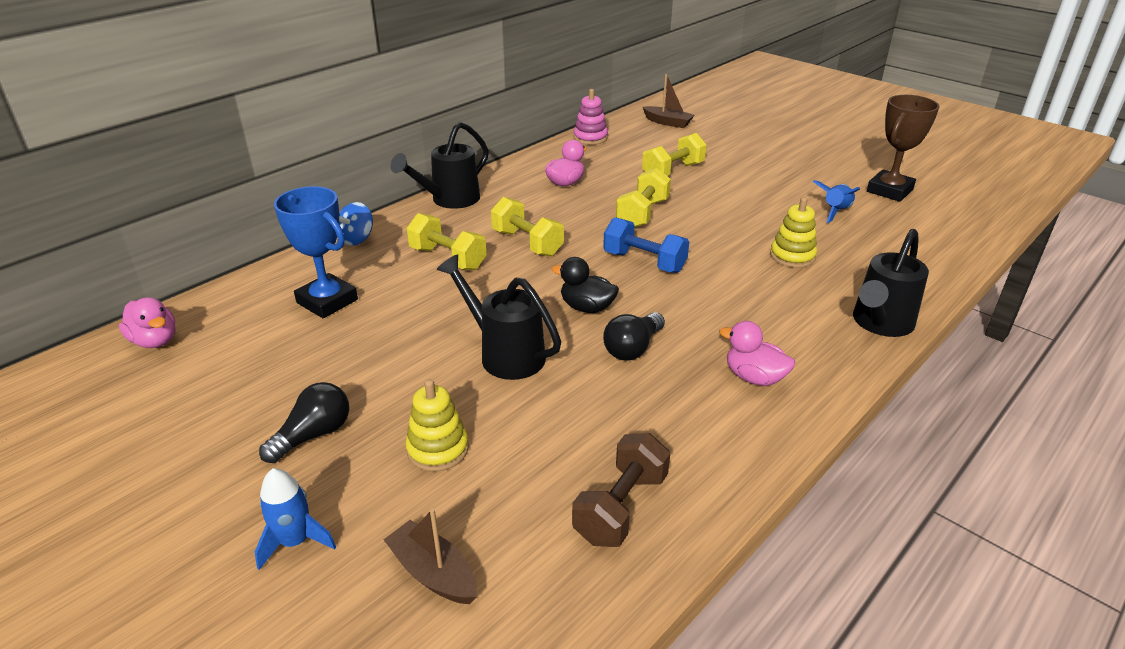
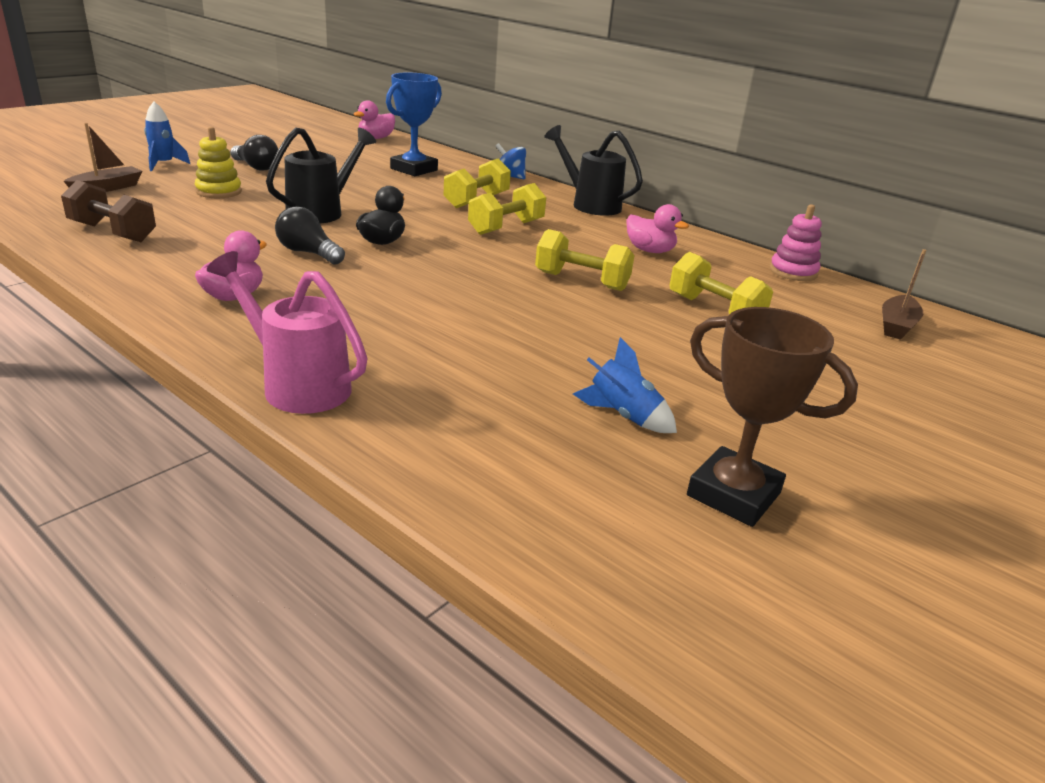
camera: 85 degrees right, 5 degrees down
(644, 262) = (466, 271): blue dumbbell -> none
(792, 256) = (478, 355): yellow stacking toy -> none
(880, 323) = (298, 385): black watering can -> pink watering can

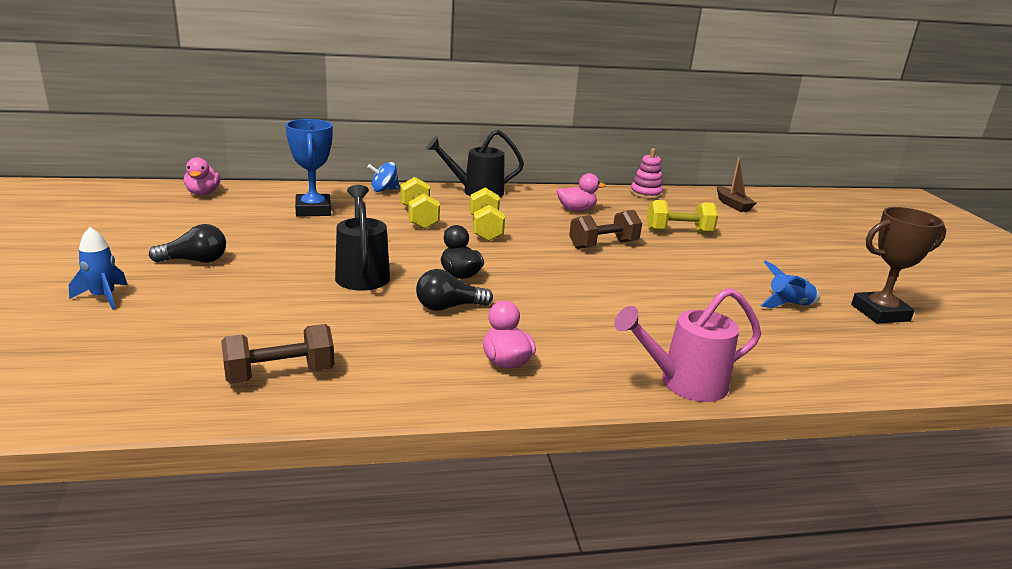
camera: 50 degrees left, 5 degrees down
(107, 188) = (132, 344): brown boat -> none
(219, 191) = (239, 296): yellow stacking toy -> none
(581, 281) = (603, 245): yellow dumbbell -> brown dumbbell

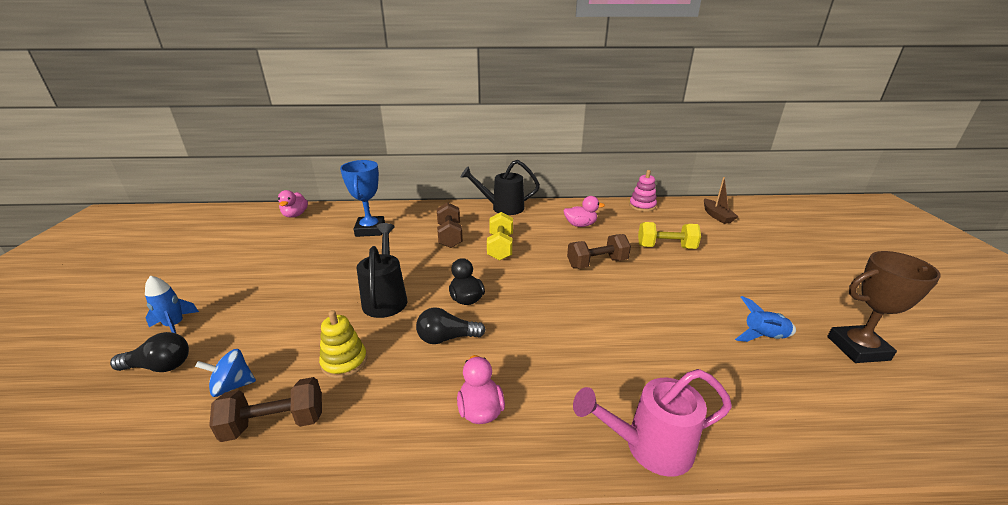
camera: 10 degrees right, 5 degrees up
(195, 261) = (260, 285): black light bulb -> black light bulb (160, 366)
(337, 327) = (344, 362): none -> yellow stacking toy
(384, 190) = (430, 208): blue spinning top -> blue spinning top (232, 386)
(419, 217) = (450, 236): yellow dumbbell -> brown dumbbell

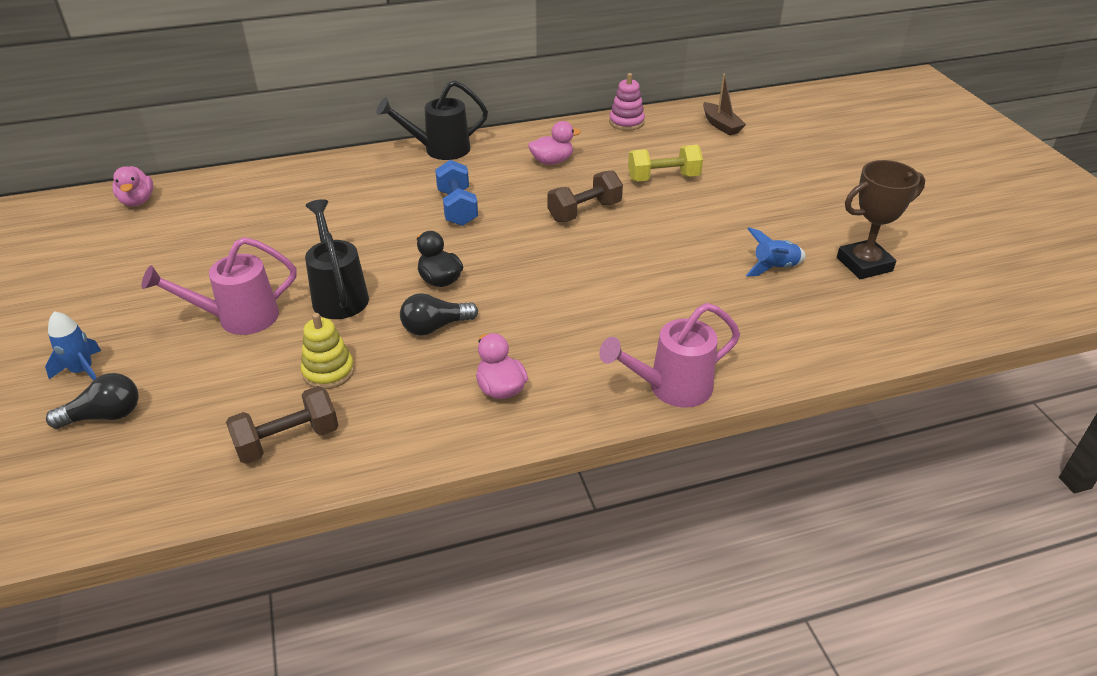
camera: 15 degrees left, 10 degrees up
(232, 386) = (212, 418): blue spinning top -> none
(306, 304) = (239, 318): none -> pink watering can
(370, 230) = (266, 208): blue trophy -> none
(450, 236) = (383, 201): brown dumbbell -> none
(500, 247) = (457, 208): yellow dumbbell -> blue dumbbell

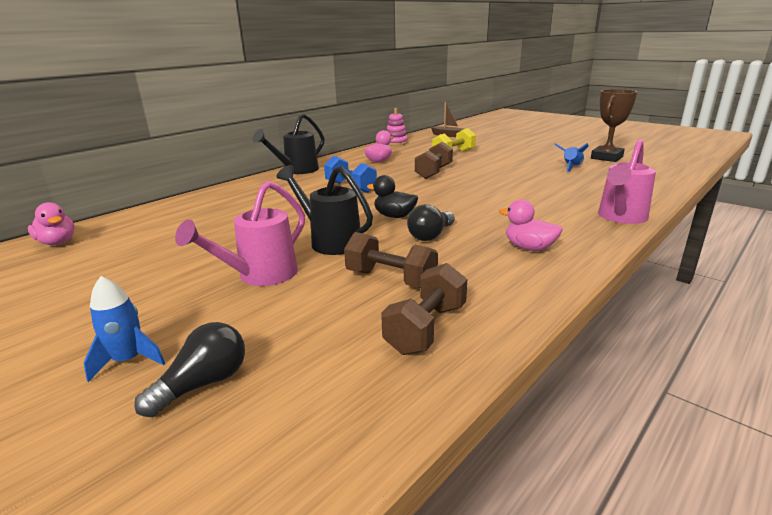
camera: 30 degrees left, 15 degrees down
(328, 371) = (391, 279): yellow stacking toy -> brown dumbbell

